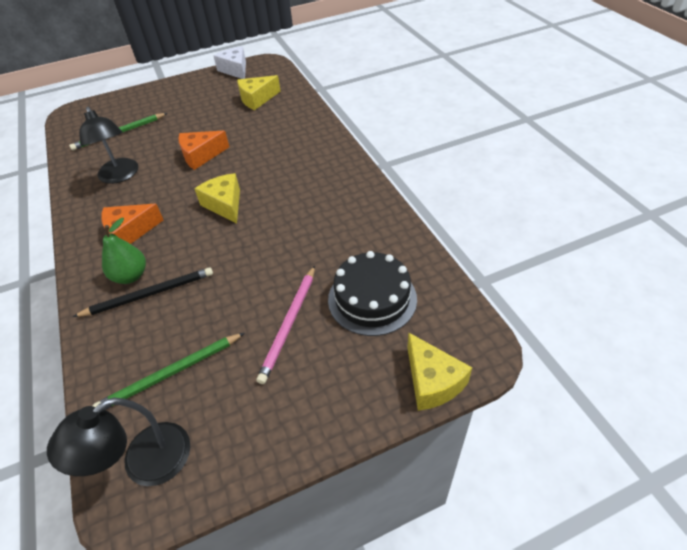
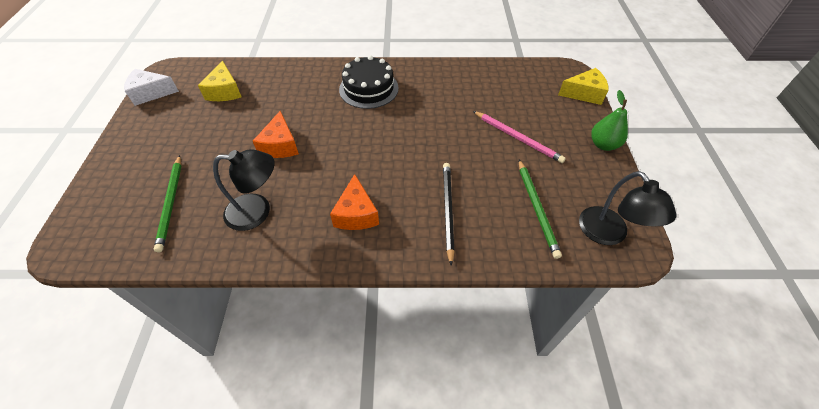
camera: 70 degrees left, 5 degrees up
(131, 276) = (418, 220): green pear -> green pear (603, 145)
(225, 204) = (366, 144): yellow cheese -> none
(372, 299) = (513, 96): black cake -> black cake (368, 88)

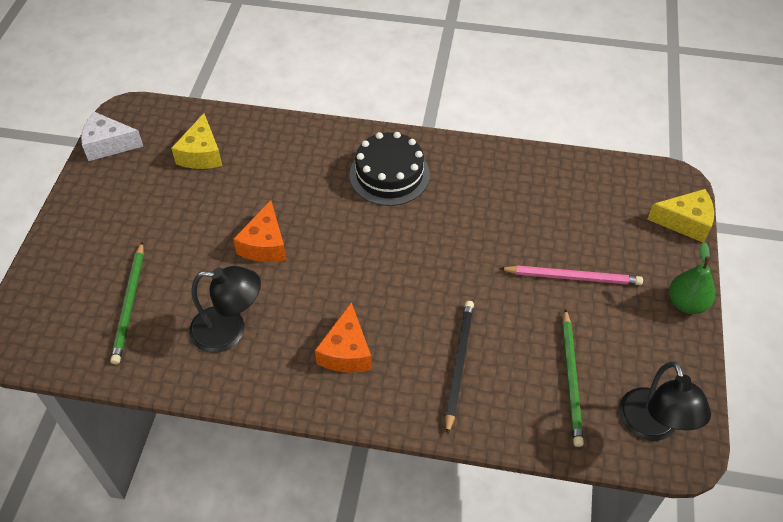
camera: 10 degrees right, 0 degrees up
(517, 138) = (573, 277): pink pencil -> pink pencil turned 45 degrees counterclockwise

